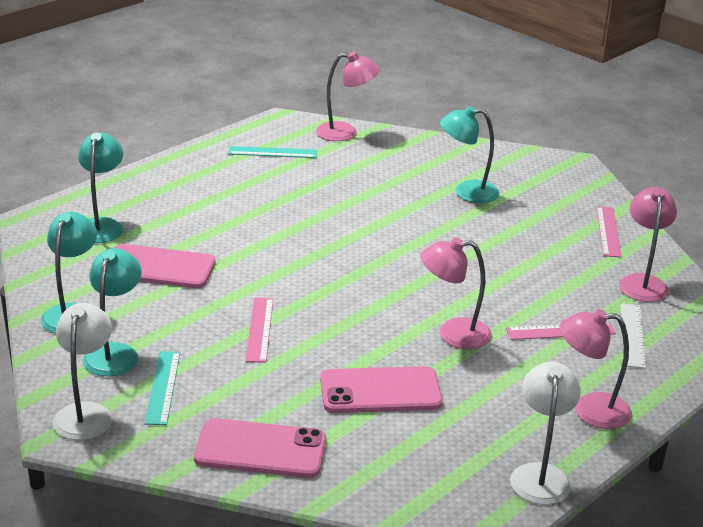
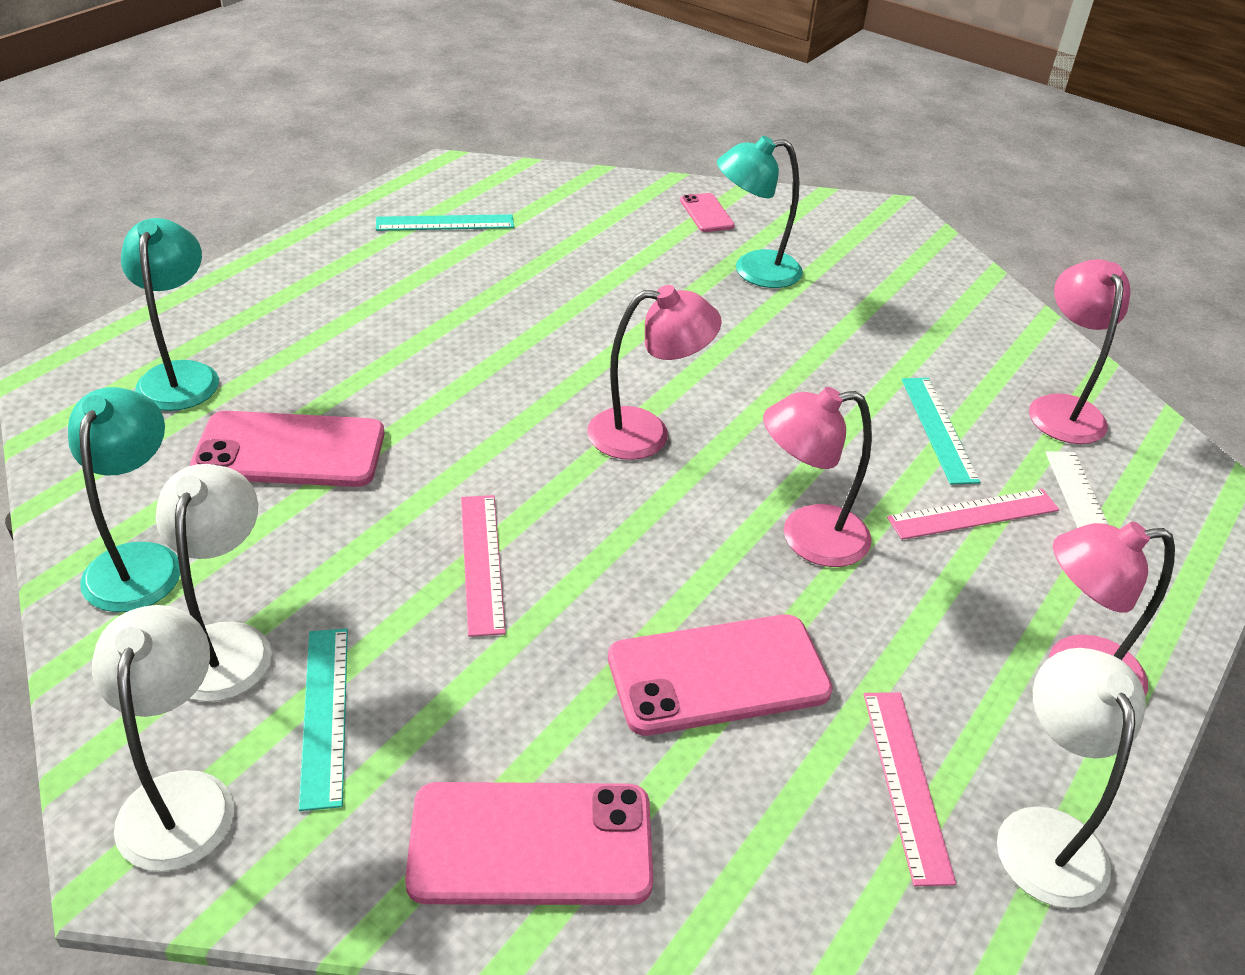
camera: 10 degrees left, 10 degrees up
(114, 353) = (226, 643): turquoise lamp -> white lamp
(345, 133) = (549, 184): pink lamp -> pink lamp (646, 433)
(446, 156) = (706, 213): none -> pink phone
(556, 287) = (938, 429): none -> turquoise ruler
(608, 231) = (980, 323): pink ruler -> pink ruler (906, 783)

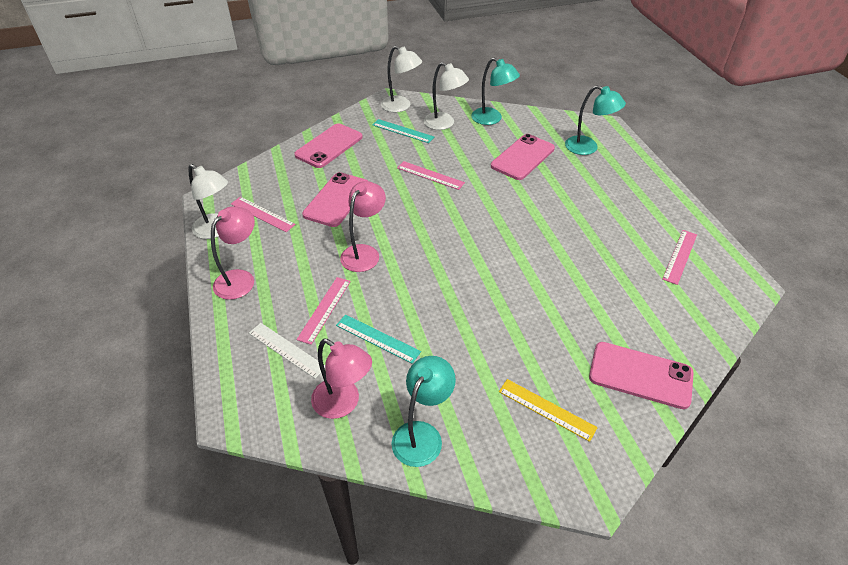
camera: 130 degrees right, 5 degrees up
(445, 223) = (680, 256): turquoise ruler -> pink ruler
(646, 433) = (459, 242): pink lamp -> none
(706, 213) = (640, 375): pink phone -> pink phone, size x1.96
(753, 270) = (560, 356): turquoise lamp -> turquoise lamp (422, 434)
(840, 260) = (546, 409): none -> yellow ruler

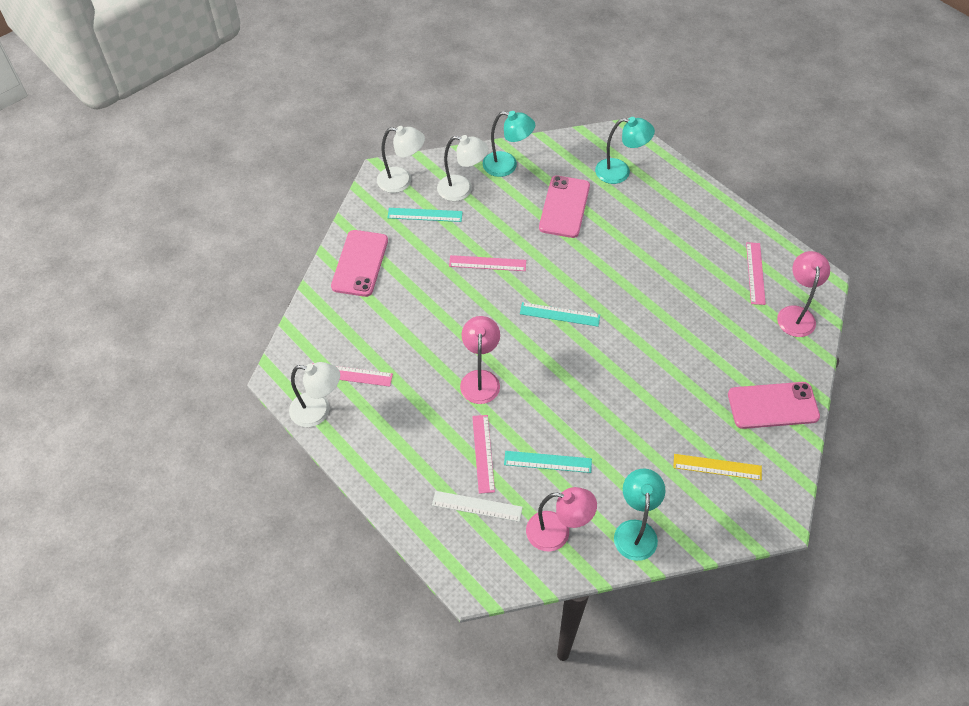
camera: 25 degrees left, 10 degrees up
(240, 279) = (383, 454): pink lamp -> pink lamp (795, 314)
(336, 200) = (413, 328): pink phone -> none
(468, 229) = (559, 314): none -> turquoise ruler

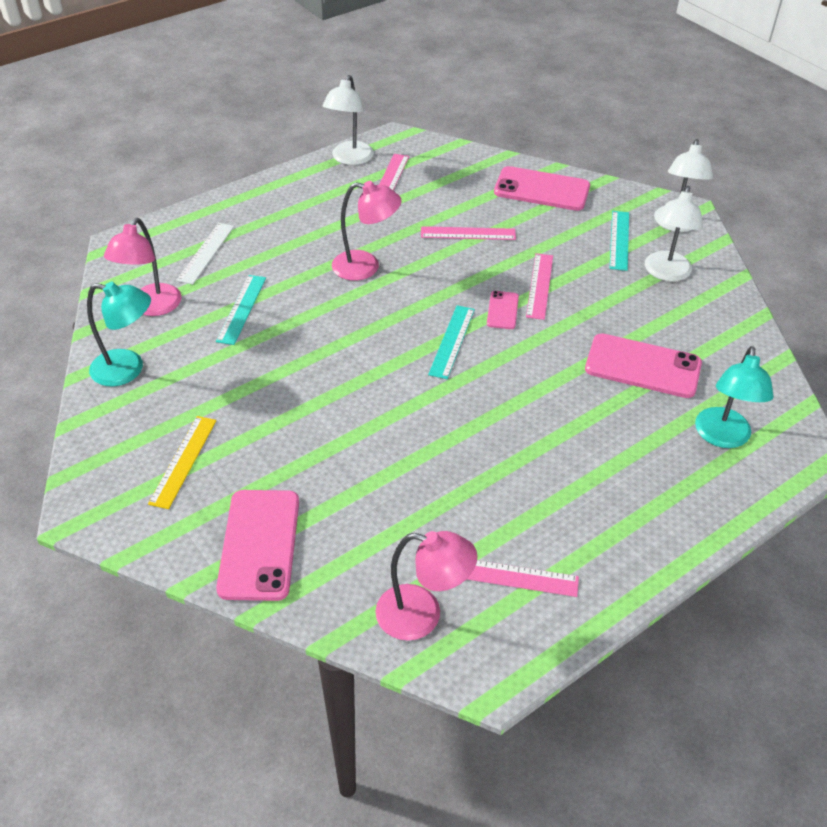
camera: 95 degrees right, 10 degrees down
(483, 453) = (268, 262): pink ruler -> pink ruler (468, 233)
(507, 166) = (716, 317): turquoise lamp -> none
(520, 285) = (502, 310): none -> pink phone

